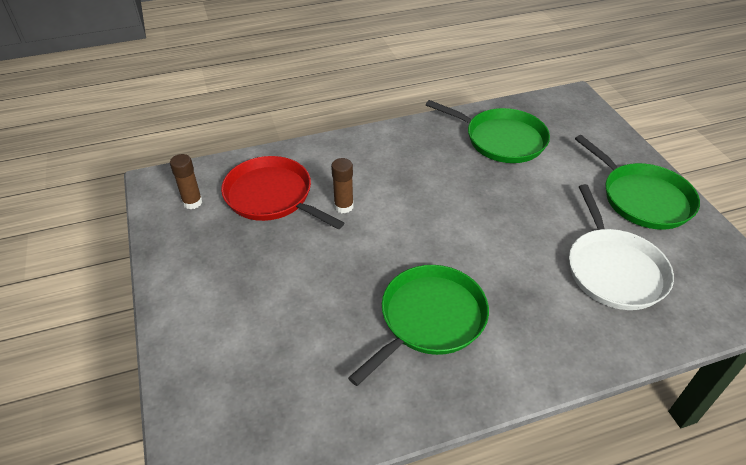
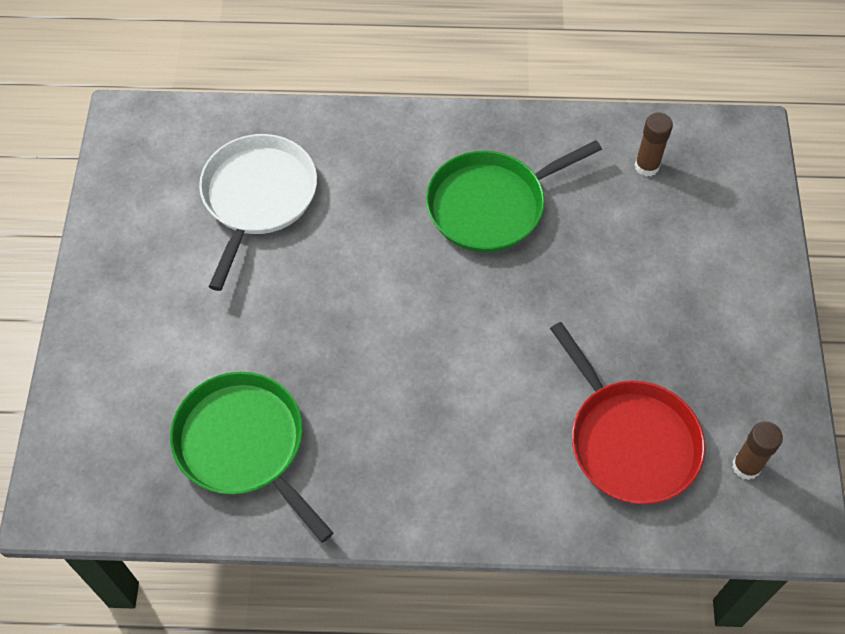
camera: 160 degrees left, 15 degrees up
(344, 206) = (533, 389): brown glue stick -> brown glue stick (646, 166)
(642, 198) = (138, 275): green pan -> none

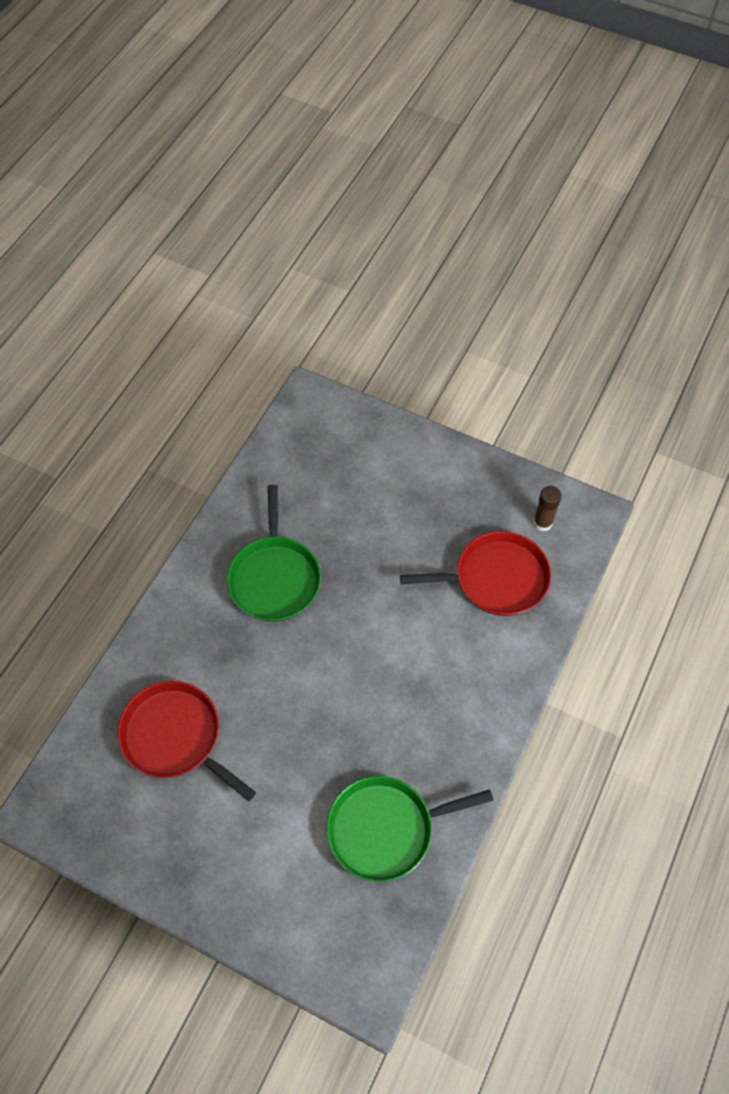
camera: 65 degrees left, 0 degrees up
(257, 197) = (175, 737): white pan -> red pan
(646, 166) = (298, 467): brown glue stick -> none

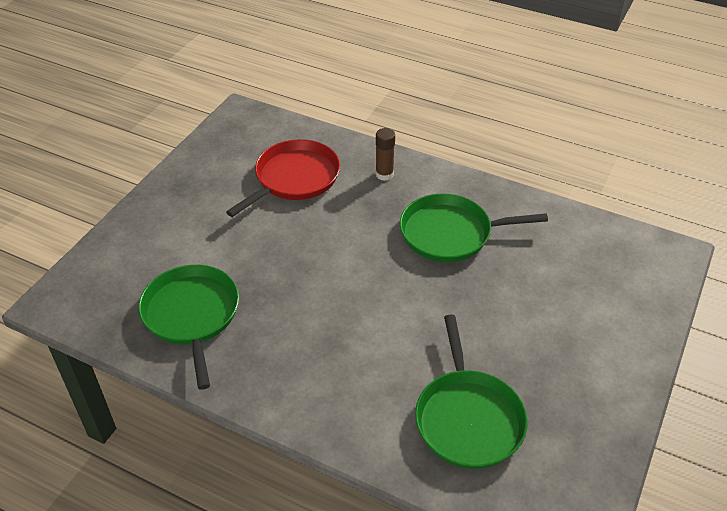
camera: 90 degrees right, 15 degrees down
(496, 579) = (468, 418): red pan -> green pan
(542, 523) = (553, 473): brown glue stick -> brown glue stick (384, 174)

